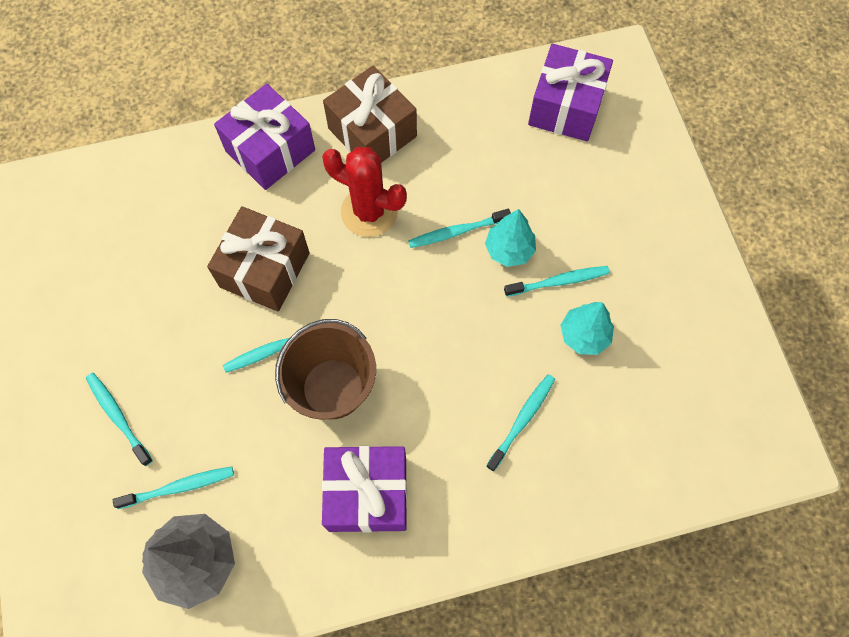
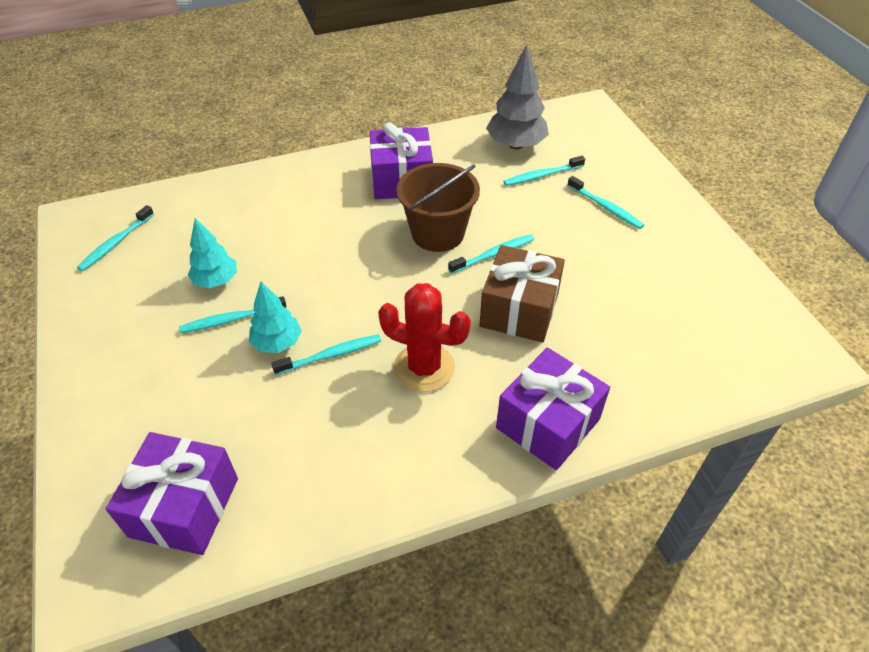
camera: 175 degrees right, 20 degrees down
(372, 132) = (431, 454): brown gift -> none
(522, 420) = (281, 224): turquoise toothbrush -> turquoise toothbrush (116, 243)

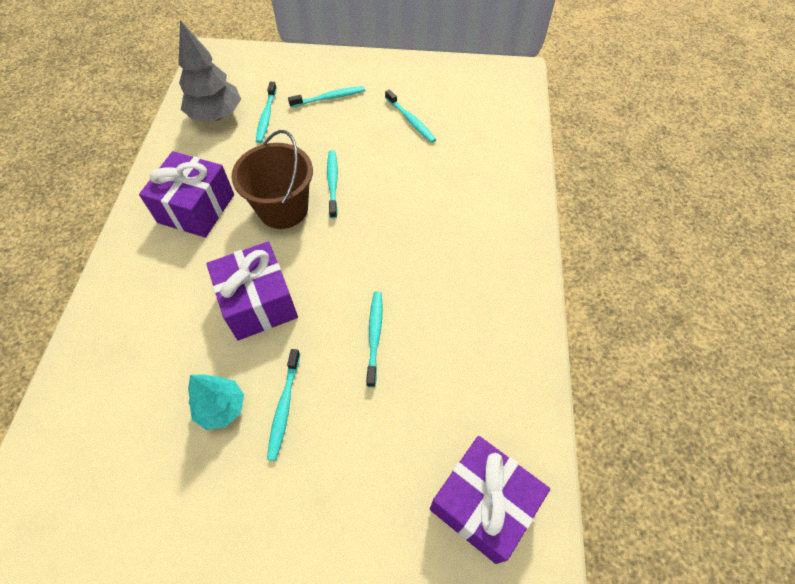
camera: 65 degrees left, 10 degrees up
(116, 243) = (85, 504): turquoise toothbrush -> turquoise toothbrush (410, 120)
(277, 343) = (337, 374): turquoise tree -> none
(424, 367) = (422, 274): red cactus -> none
(519, 310) = (399, 192): brown gift -> none
(548, 423) = (509, 220): purple gift -> purple gift (259, 303)

